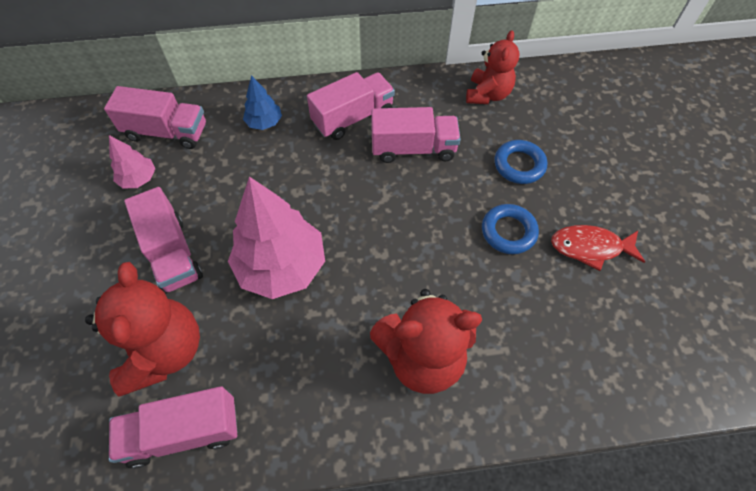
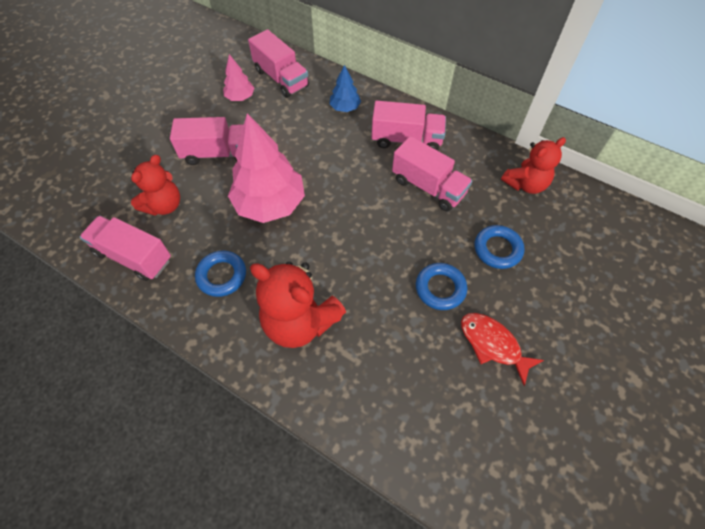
camera: 40 degrees right, 0 degrees up
(164, 351) = (164, 205): red teddy bear -> red teddy bear, size x0.66
(172, 253) = (218, 153): pink truck -> pink truck turned 105 degrees counterclockwise
(303, 374) = (222, 276): none -> blue ring

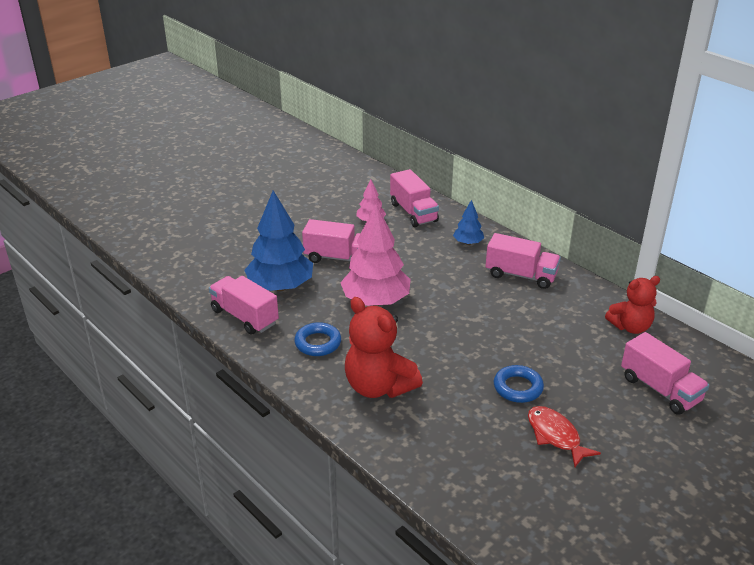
camera: 15 degrees right, 25 degrees down
(164, 205) = (280, 286): red teddy bear -> blue tree
(428, 187) = (531, 313): pink truck -> pink truck (660, 389)
(497, 249) = (584, 370): blue ring -> none

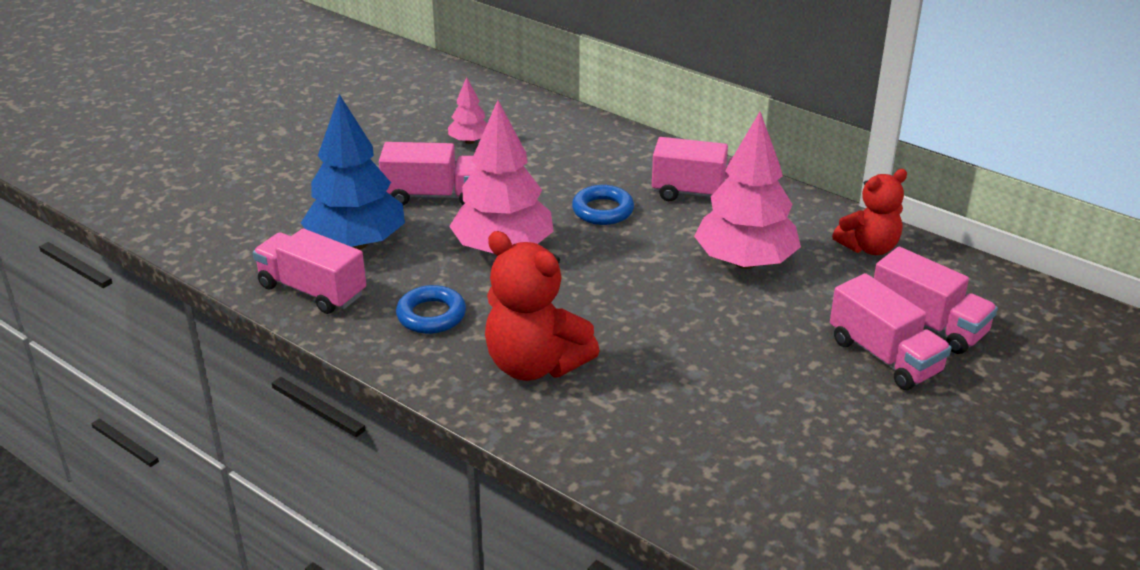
camera: 10 degrees left, 0 degrees up
(413, 212) = (529, 124): pink truck -> pink truck (884, 356)
(468, 243) = (617, 158): blue tree -> none
(518, 387) = (733, 344): blue ring -> blue ring (603, 210)
(539, 328) = (745, 262): none -> pink tree
(555, 436) = (801, 402): red fish -> none

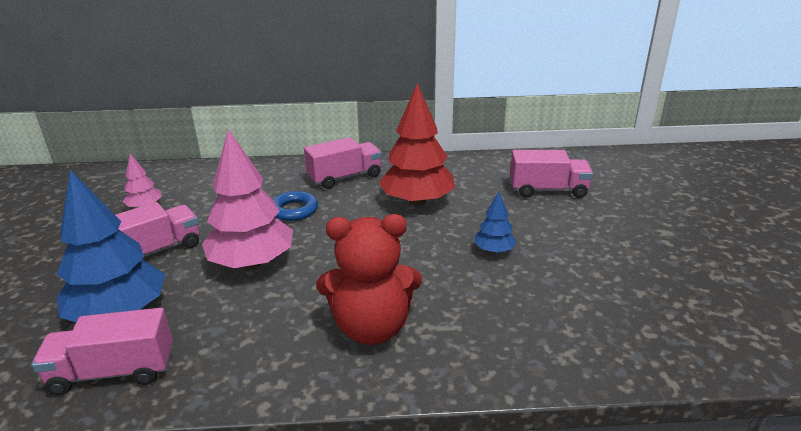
camera: 40 degrees left, 5 degrees down
(431, 315) = (248, 335): blue ring -> none
(745, 262) = (417, 201): pink tree -> red tree
(751, 358) = (494, 250): none -> blue tree
(869, 247) = (468, 167): red teddy bear -> none
(884, 356) = (553, 215): pink truck -> none

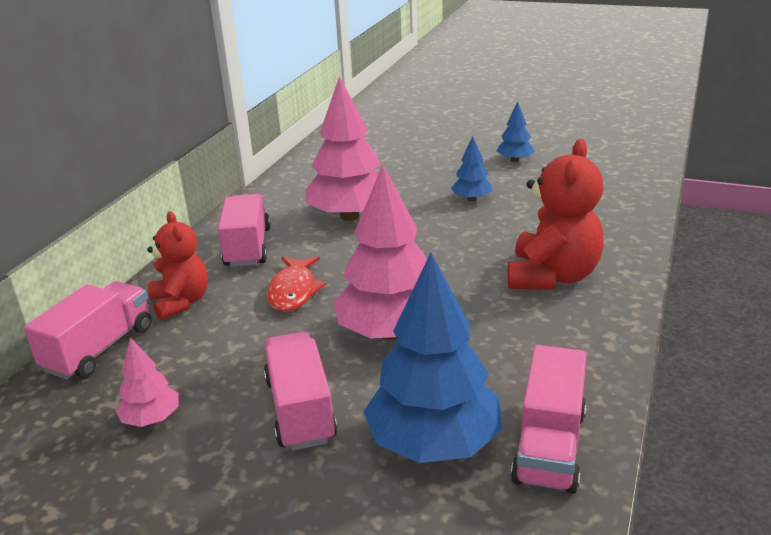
camera: 65 degrees left, 0 degrees up
(266, 178) = (181, 302): none -> red teddy bear
(294, 210) = (293, 291): blue ring -> red fish
(417, 201) = (349, 216): red tree -> pink tree
(548, 190) = (392, 154): pink truck -> pink truck (99, 349)
(605, 257) = (515, 160): none -> blue tree

